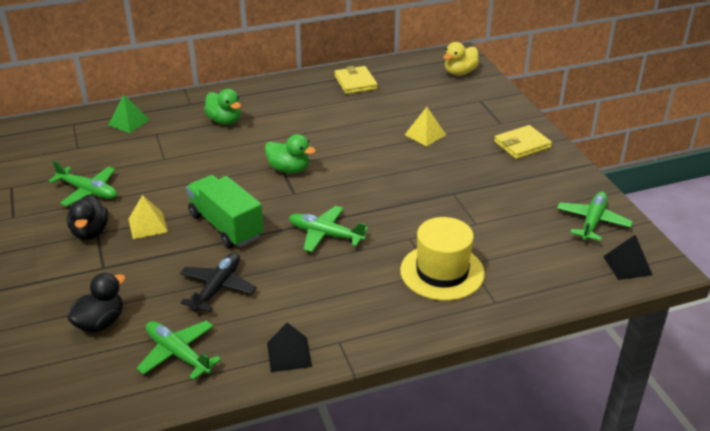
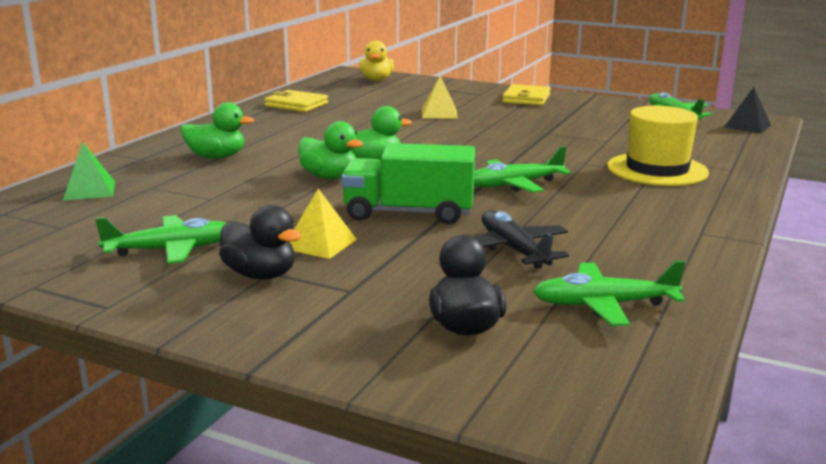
camera: 45 degrees left, 15 degrees down
(245, 170) = (329, 177): none -> green duck
(289, 354) = (689, 257): black pyramid -> none

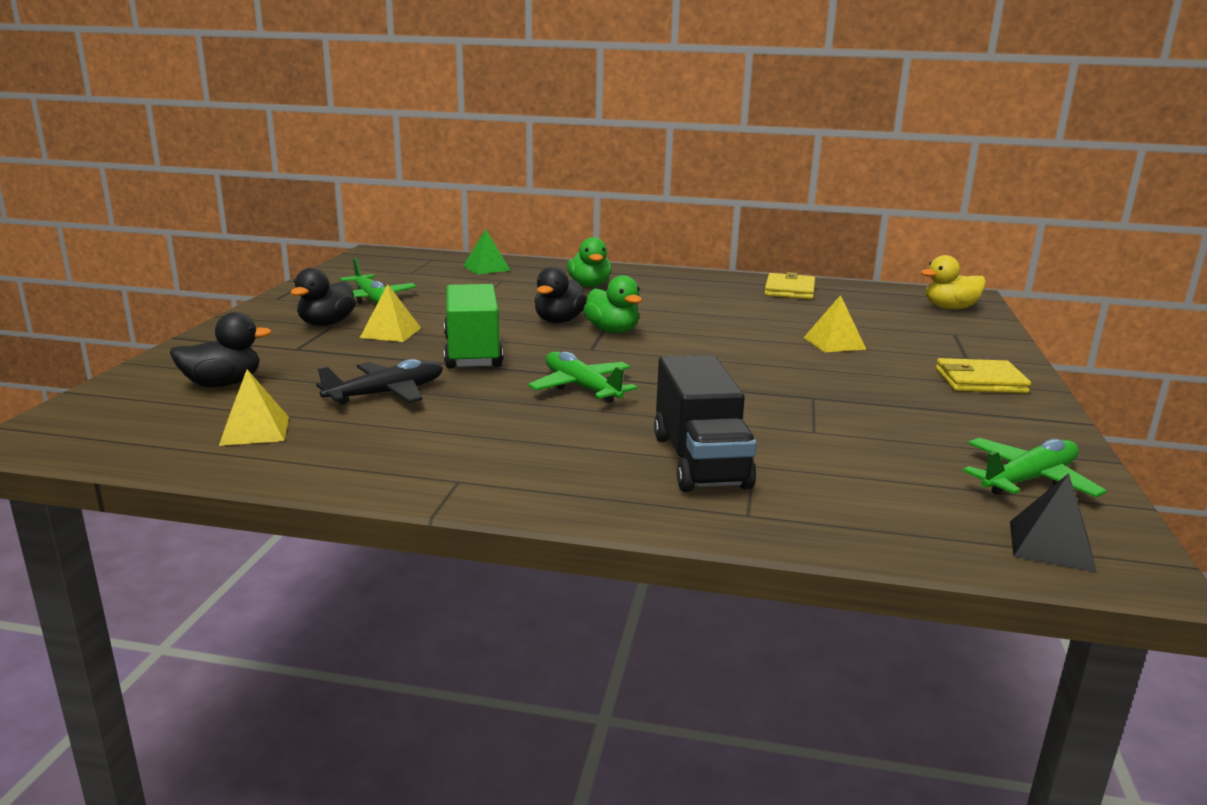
camera: 75 degrees right, 0 degrees up
(329, 177) = (559, 321): green duck -> black duck
(604, 305) = (255, 430): green plane -> yellow pyramid
(657, 170) = (700, 461): yellow hat -> black truck

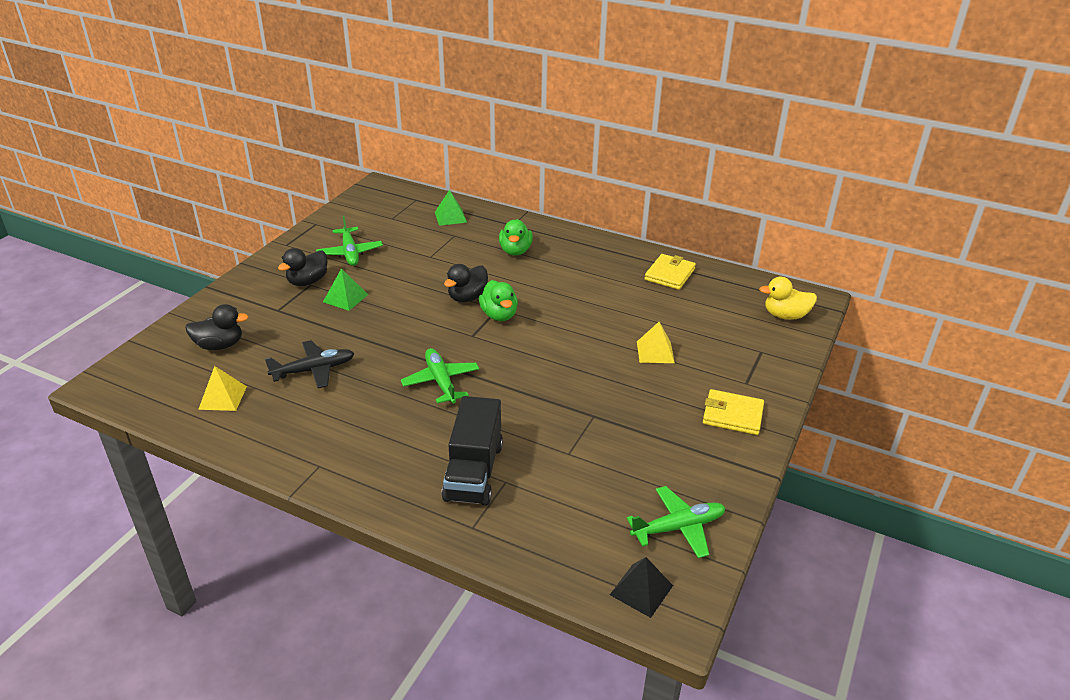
camera: 15 degrees right, 15 degrees up
(391, 332) = (345, 298): yellow pyramid -> green pyramid
(472, 353) = (389, 330): green truck -> none

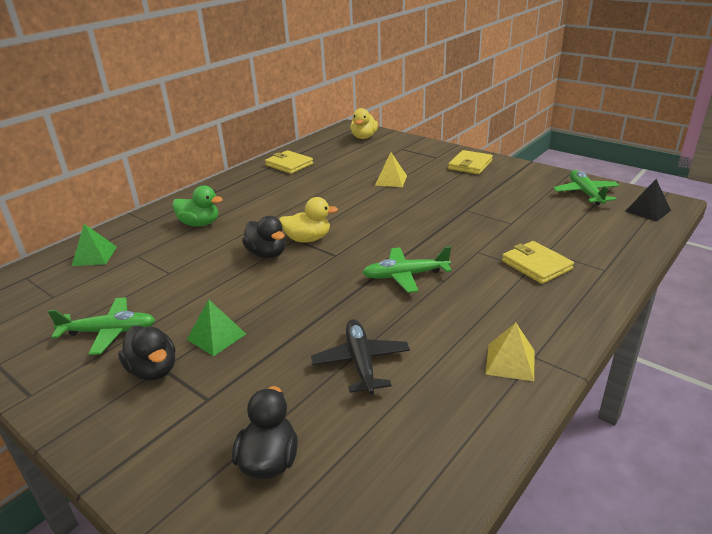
camera: 75 degrees left, 5 degrees down
(223, 397) = (399, 448): yellow pyramid -> yellow pyramid (510, 362)
(474, 472) = (536, 265): black truck -> yellow wallet
(499, 315) = (308, 239): green duck -> yellow duck

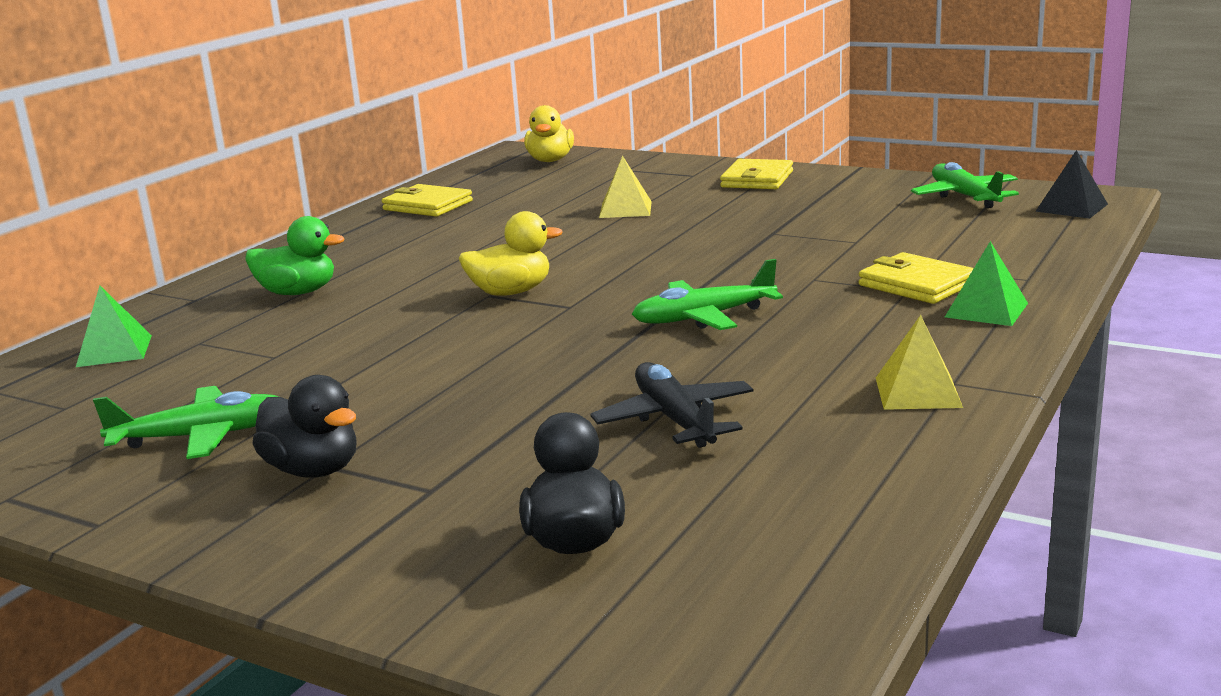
camera: 10 degrees left, 10 degrees down
(216, 336) = (406, 420): green pyramid -> green pyramid (986, 310)
(267, 254) = (445, 317): black duck -> none

